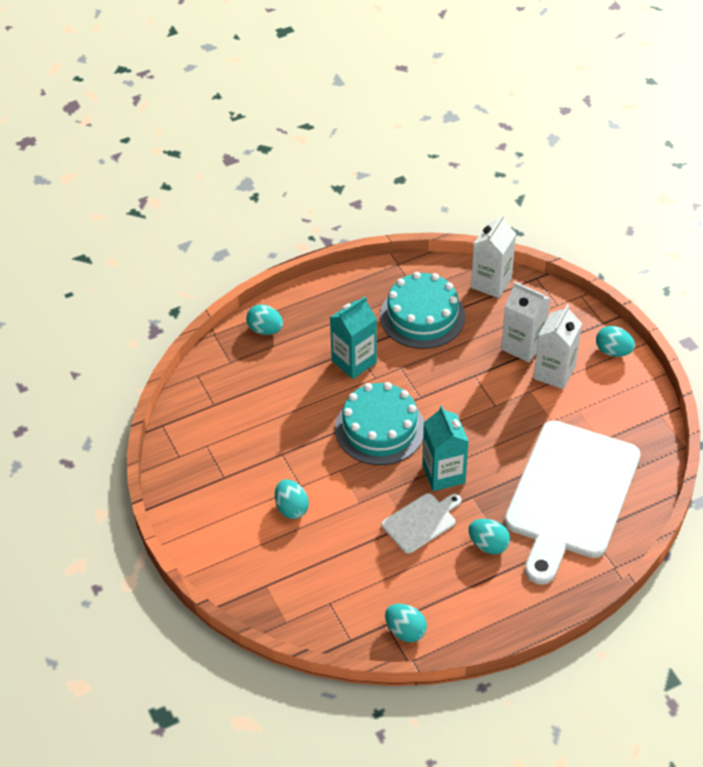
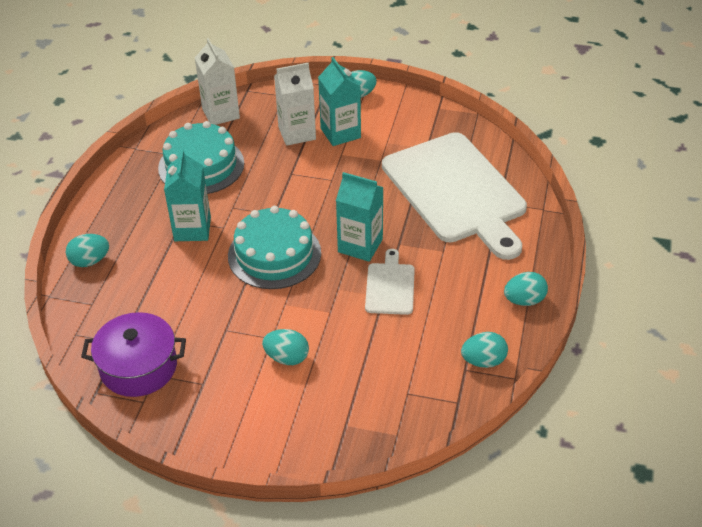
camera: 50 degrees left, 5 degrees down
(203, 431) = (138, 367): none -> purple pot
(488, 545) = (453, 262): turquoise egg -> turquoise egg (524, 300)
(554, 372) = (340, 133): white carton -> turquoise carton

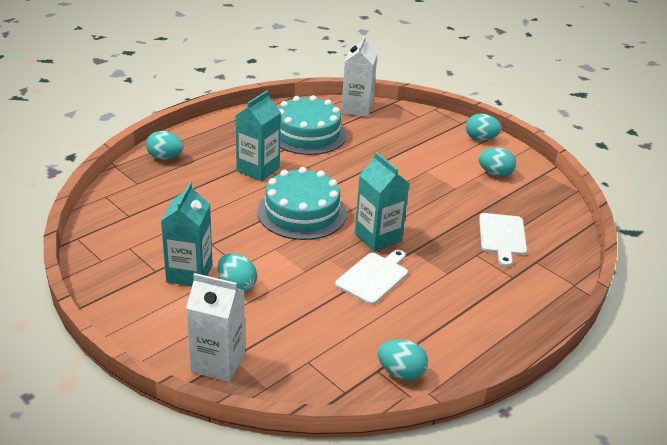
camera: 30 degrees right, 10 degrees down
(138, 367) = (123, 237): purple pot -> none
(297, 133) = (403, 143): white carton -> white carton (218, 362)
(340, 133) = (440, 157): turquoise carton -> turquoise carton (189, 273)
(456, 191) = (502, 236): white cutting board -> white cutting board, size x0.44
(524, 300) = (487, 345): turquoise egg -> turquoise egg (495, 173)

